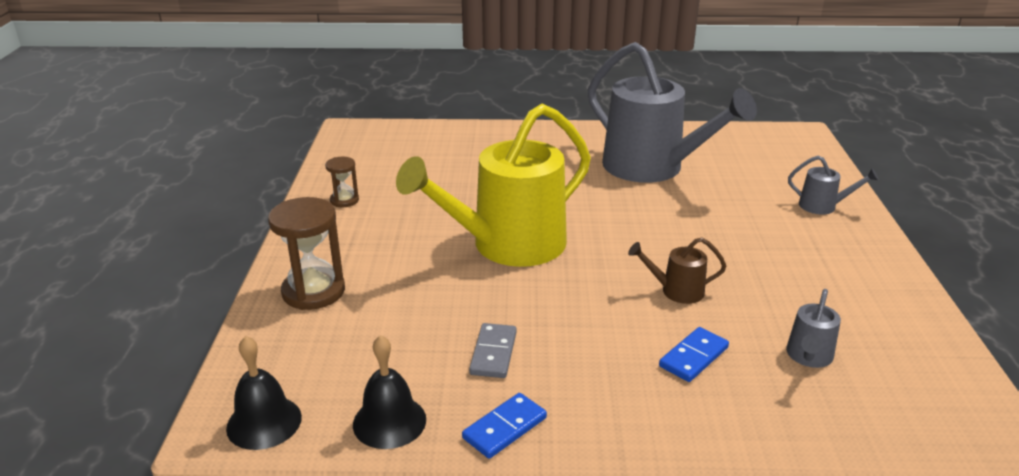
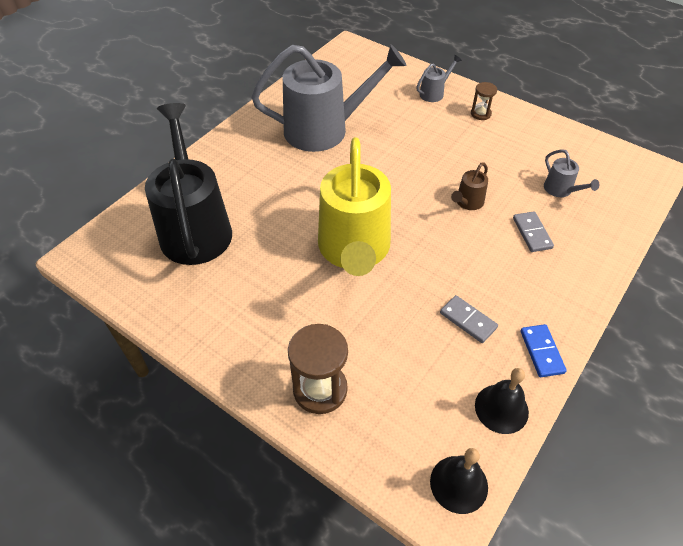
camera: 55 degrees left, 20 degrees up
(344, 200) = (201, 313): brown hourglass -> brown hourglass (480, 114)
(436, 159) = (195, 227): none -> black watering can
(693, 357) = (532, 233): blue domino -> grey domino

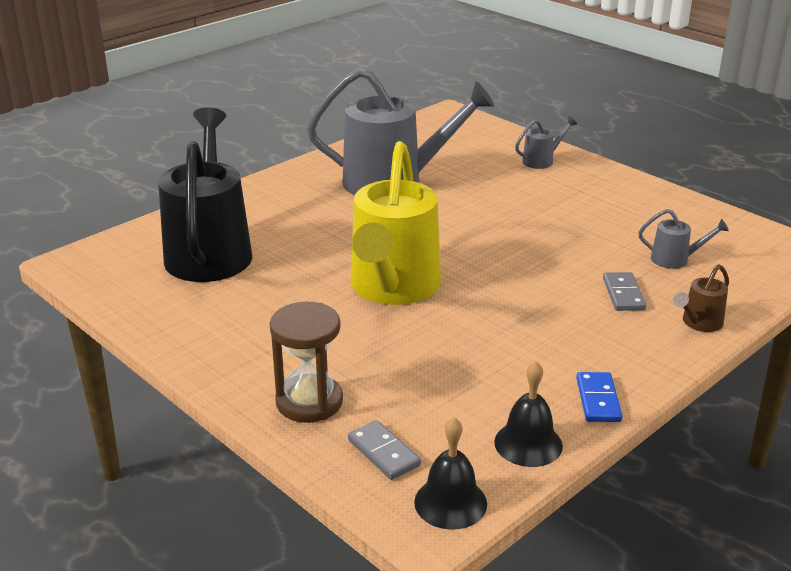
camera: 10 degrees right, 20 degrees down
(467, 202) = (549, 260): brown watering can -> brown watering can (699, 323)
(468, 320) = (513, 362): grey domino -> grey domino (384, 453)
(480, 114) = (594, 183): brown hourglass -> none
(561, 190) = (675, 259): grey watering can -> grey watering can turned 60 degrees counterclockwise

